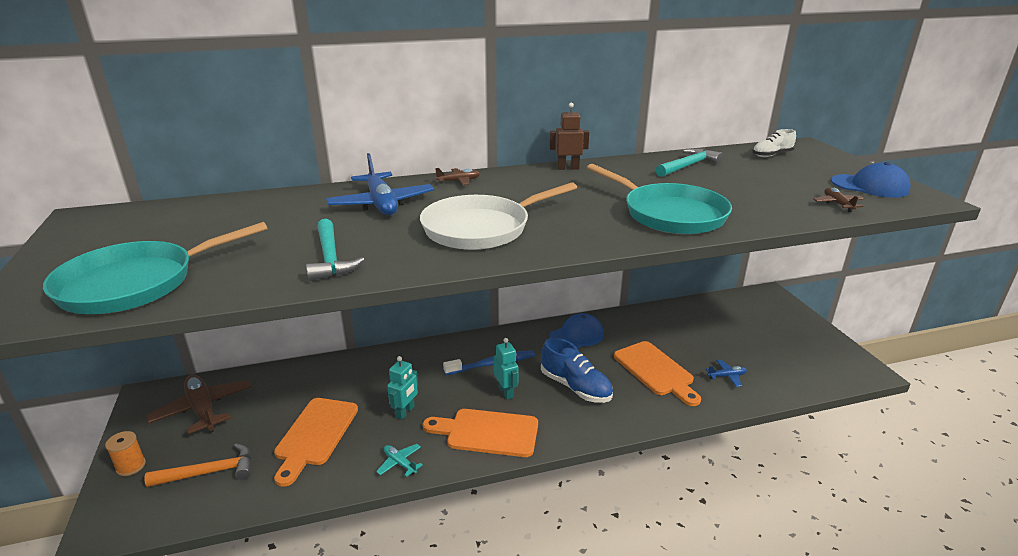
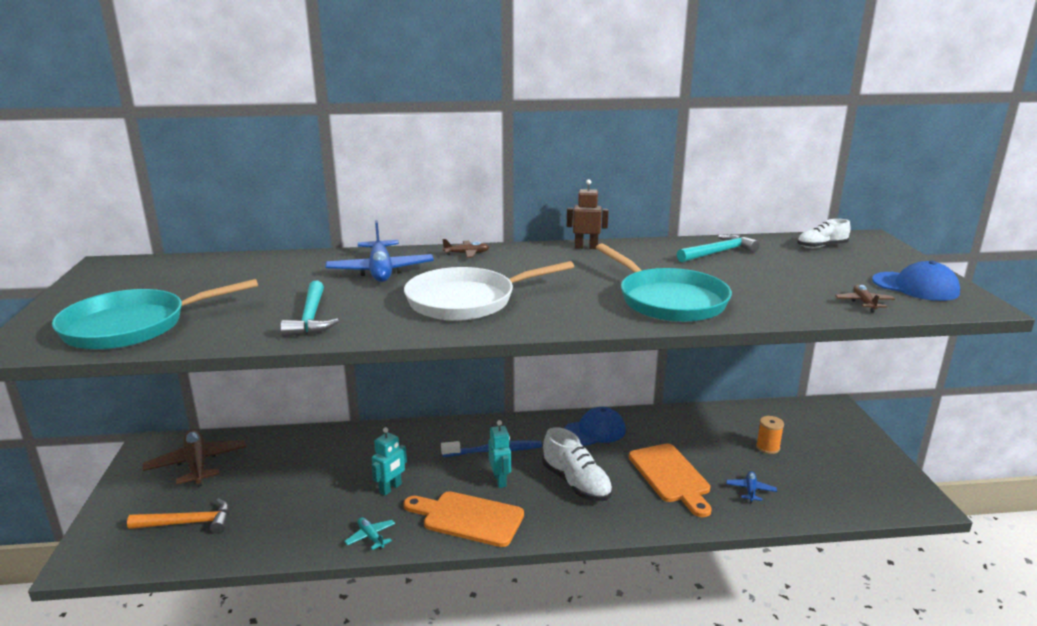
camera: 10 degrees right, 5 degrees down
(131, 466) = (119, 508): orange spool -> orange spool (767, 447)
(315, 435) = (296, 500): orange cutting board -> none
(575, 387) = (576, 483): blue shoe -> white shoe
(726, 376) = (750, 490): blue plane -> blue plane turned 75 degrees counterclockwise

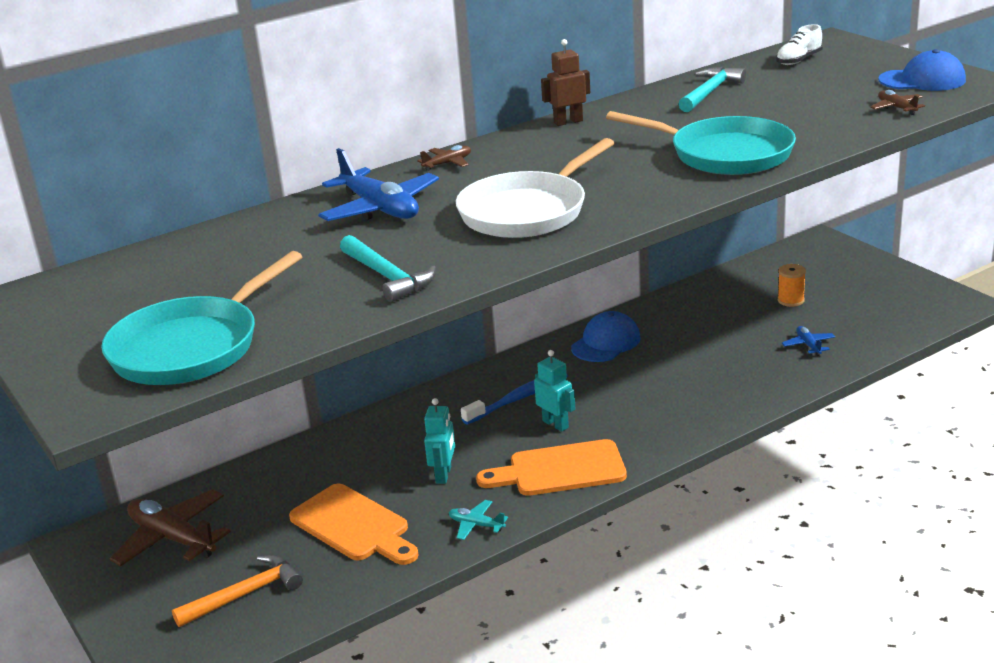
camera: 25 degrees left, 5 degrees up
(576, 483) = (637, 399): white shoe -> none
(671, 476) = (723, 359): orange cutting board -> orange cutting board (353, 526)

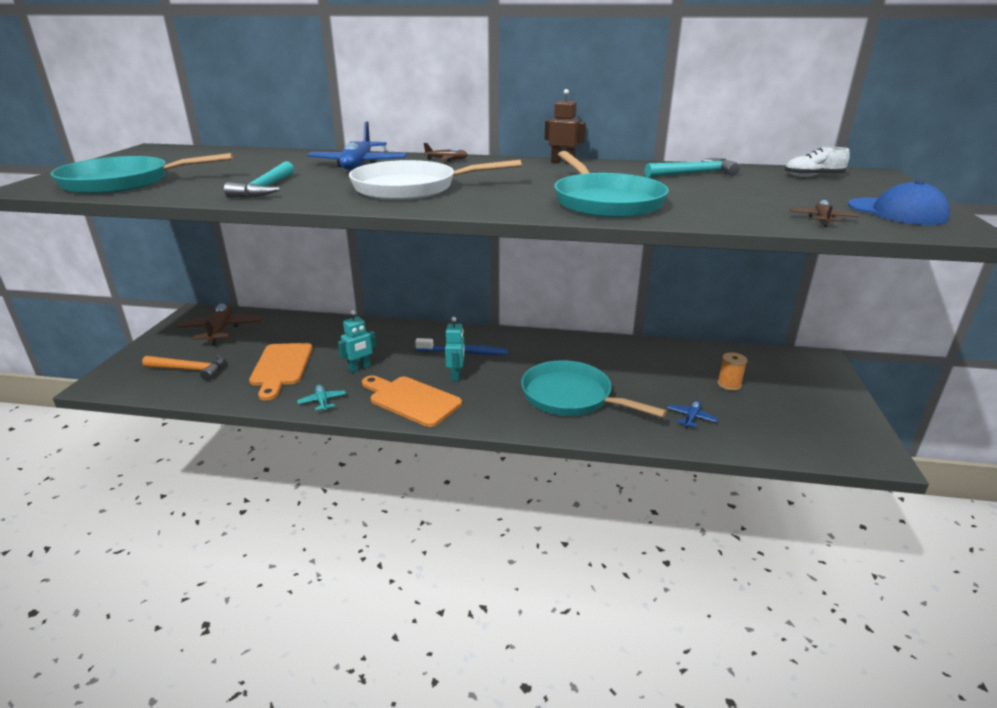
camera: 40 degrees right, 0 degrees up
(606, 343) = (564, 349): blue cap -> none
(691, 382) = (571, 397): none -> turquoise pan

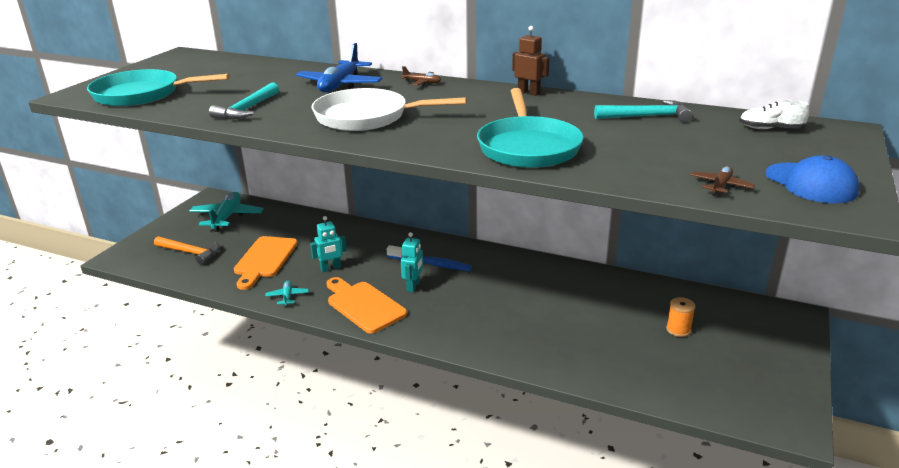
camera: 15 degrees right, 0 degrees up
(221, 330) = (227, 217): brown plane -> turquoise plane
(571, 397) = (511, 321): turquoise pan -> none
(691, 418) = (619, 359): blue plane -> none

